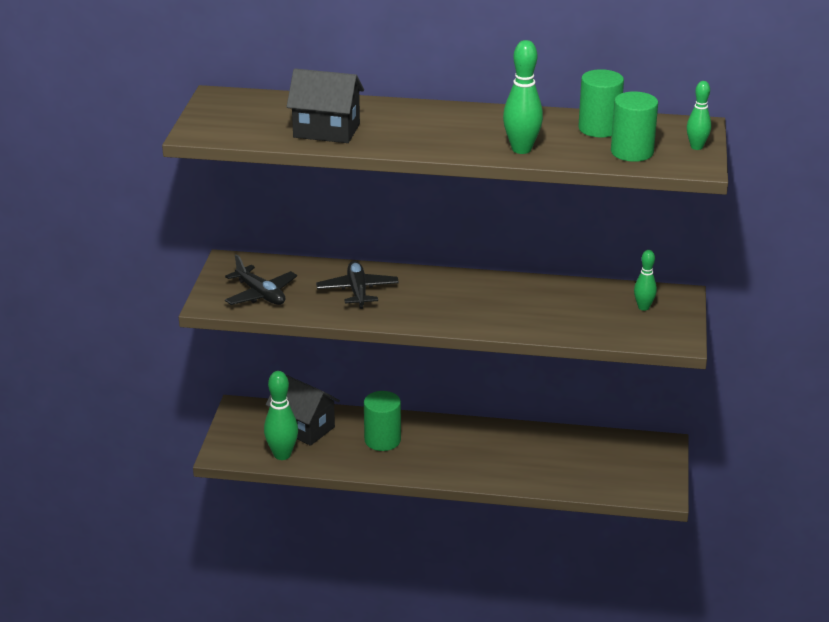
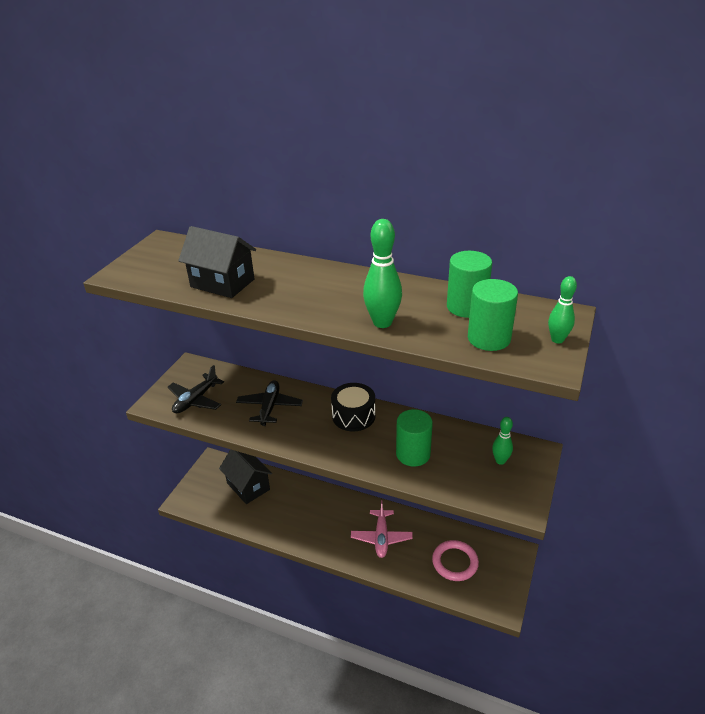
camera: 15 degrees right, 5 degrees up
(260, 294) = (196, 400): black plane -> black plane turned 60 degrees clockwise
(282, 455) = (223, 509): green bowling pin -> none
(382, 440) = (299, 508): green cylinder -> green cylinder (413, 454)
(463, 288) = (353, 416): none -> black drum
(499, 454) = (381, 537): none -> pink plane
(596, 464) = (455, 562): none -> pink ring

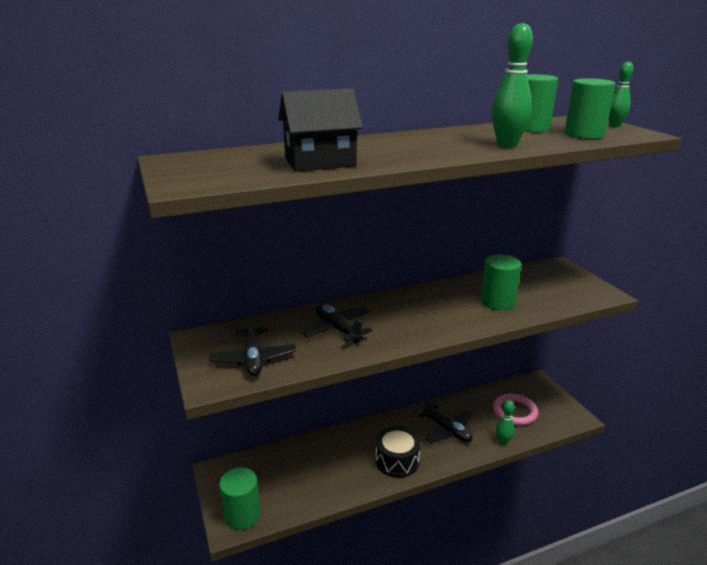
camera: 45 degrees left, 10 degrees down
(194, 499) = (242, 515): none -> green cylinder
(248, 486) = (284, 468): black house -> none
(353, 416) = (416, 302): black drum -> black drum (397, 461)
(381, 537) = (447, 430): pink plane -> black plane
(500, 461) = (550, 279): green bowling pin -> green bowling pin (503, 442)

